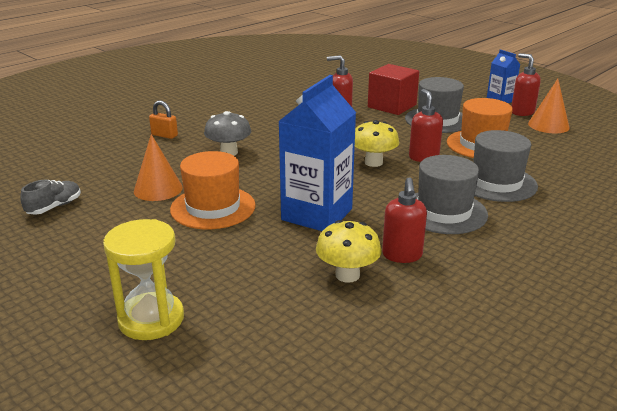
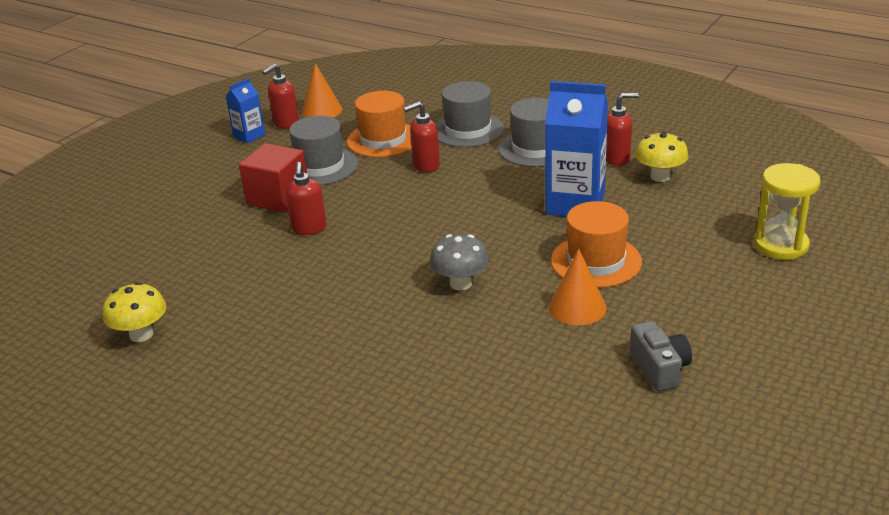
camera: 100 degrees left, 5 degrees up
(54, 207) = (659, 368): grey shoe -> grey camera
(164, 135) = (425, 350): orange padlock -> none
(373, 162) = (449, 190): yellow mushroom -> yellow mushroom (141, 334)

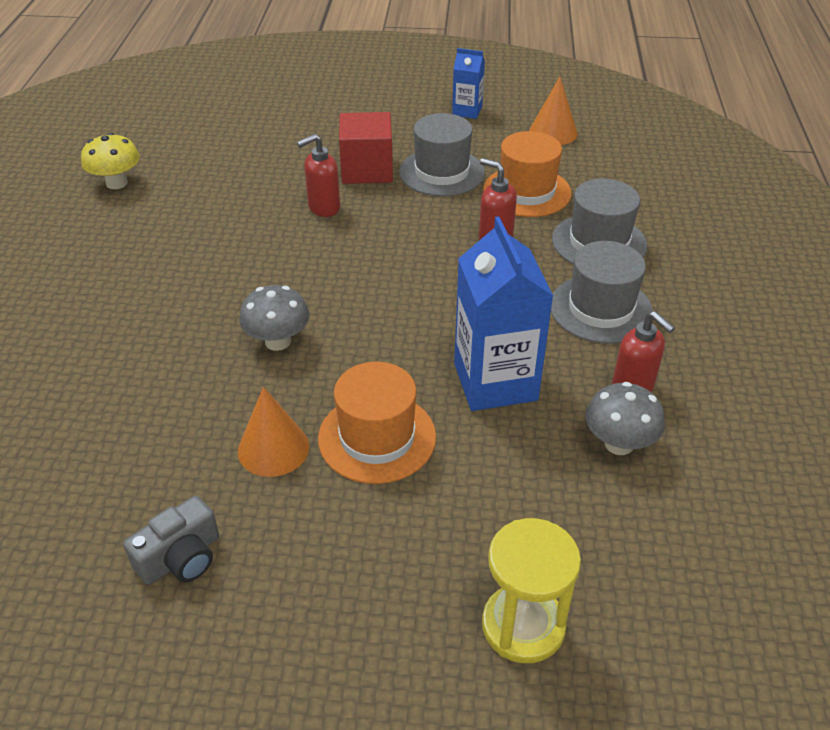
camera: 60 degrees right, 10 degrees up
(286, 123) = (508, 122): red soap dispenser -> none
(660, 176) = (619, 444): yellow mushroom -> grey mushroom

